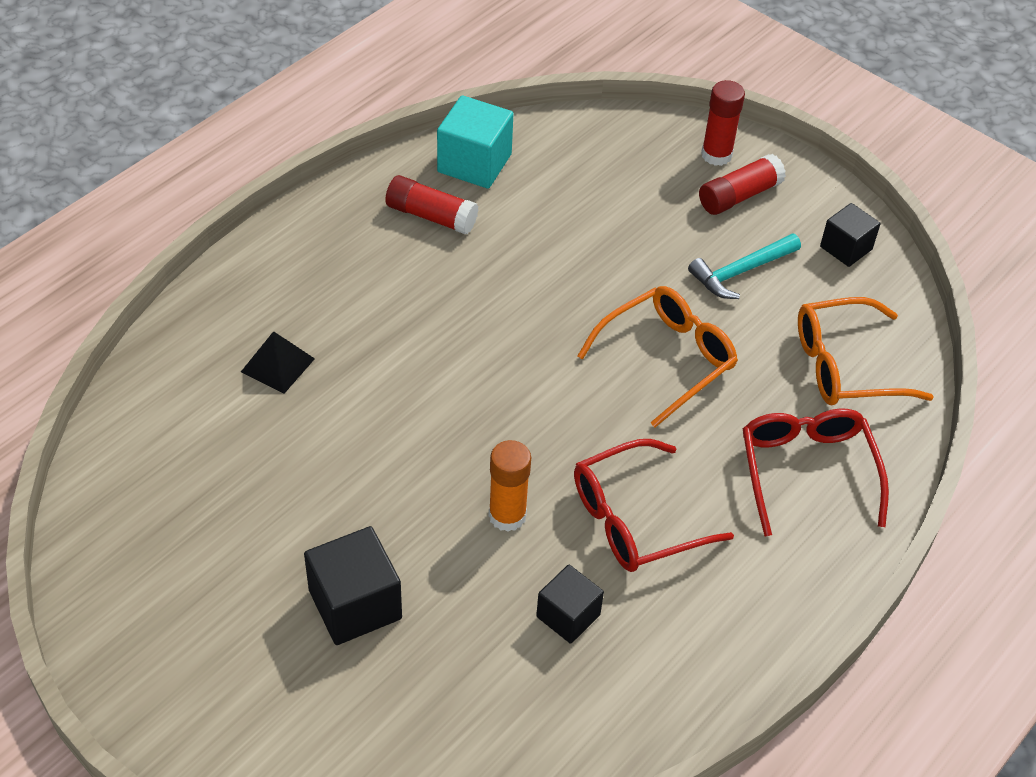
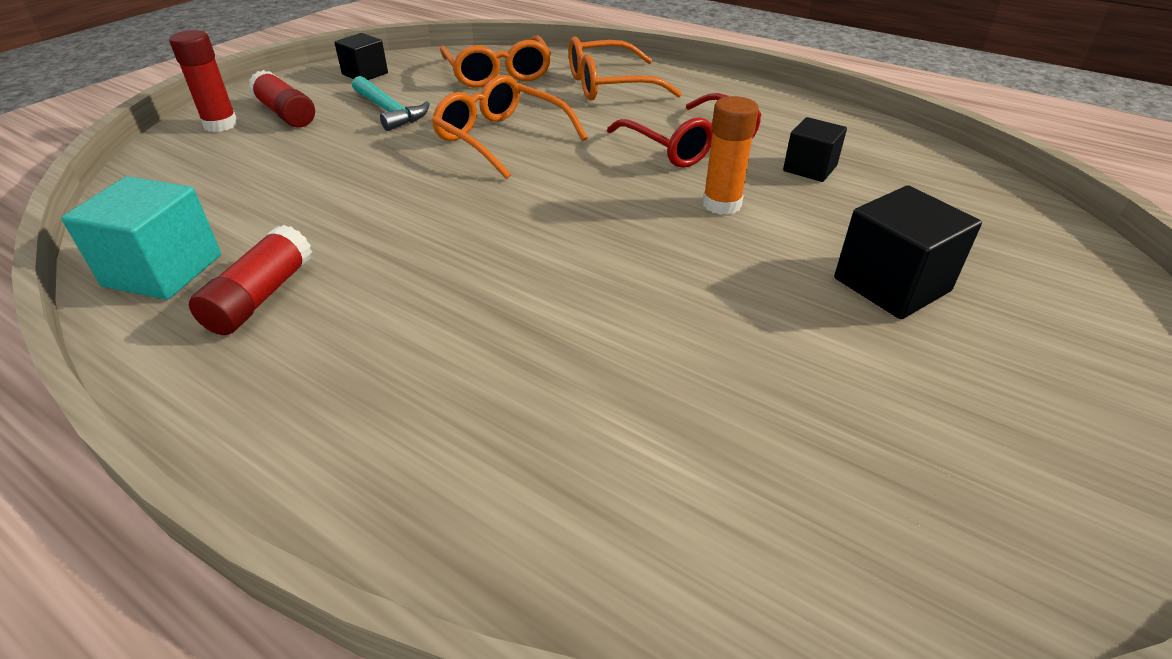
camera: 95 degrees left, 10 degrees down
(277, 365) = (558, 409): black pyramid -> none
(807, 471) = (609, 85): red glasses -> orange glasses

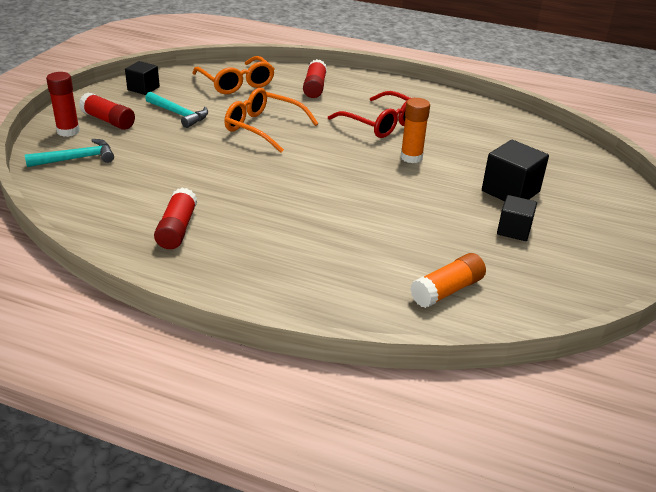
camera: 15 degrees left, 5 degrees down
(163, 270) = (107, 221): turquoise cube -> none
(200, 165) = (77, 158): none -> turquoise hammer
(609, 85) = (314, 87): orange glasses -> red glue stick
(698, 504) = (447, 290): none -> orange glue stick
(810, 168) = (453, 133): black cube -> black cube (514, 230)

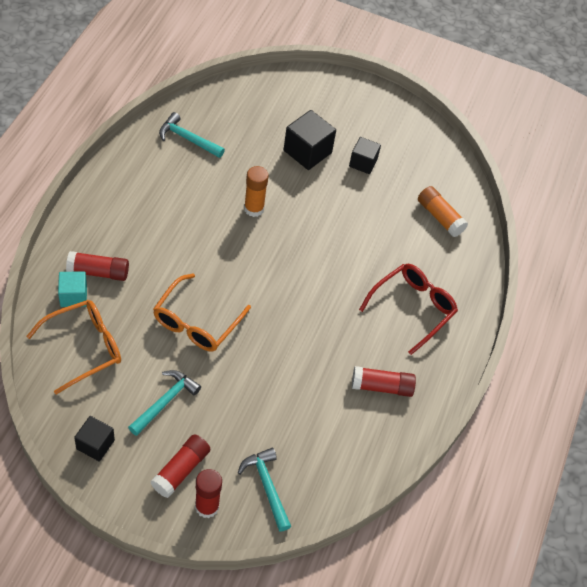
camera: 95 degrees left, 20 degrees up
(288, 79) = (73, 296): none -> turquoise cube
(381, 124) = (187, 222): red glasses -> red glasses (412, 308)
(489, 124) = (187, 139): none -> turquoise hammer

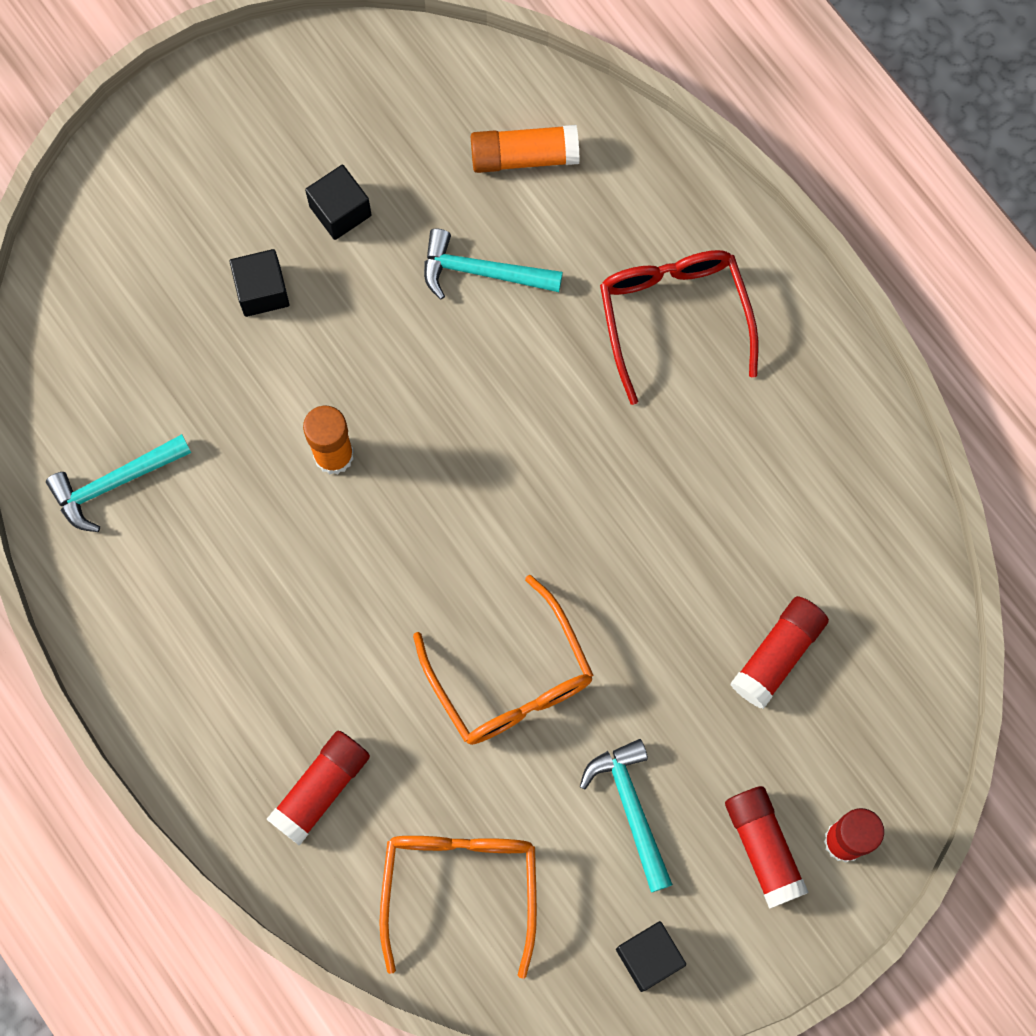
camera: 50 degrees left, 20 degrees up
(73, 296) = (347, 855): turquoise cube -> none
(267, 486) = (859, 732): turquoise hammer -> turquoise hammer (481, 272)
(307, 151) = (262, 291): black cube -> black cube, size x0.64
(382, 387) = (786, 456): red glue stick -> red glue stick (778, 655)

